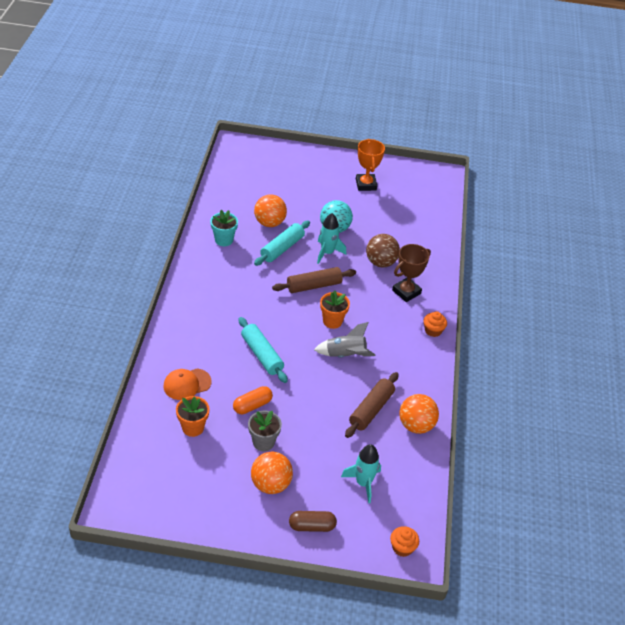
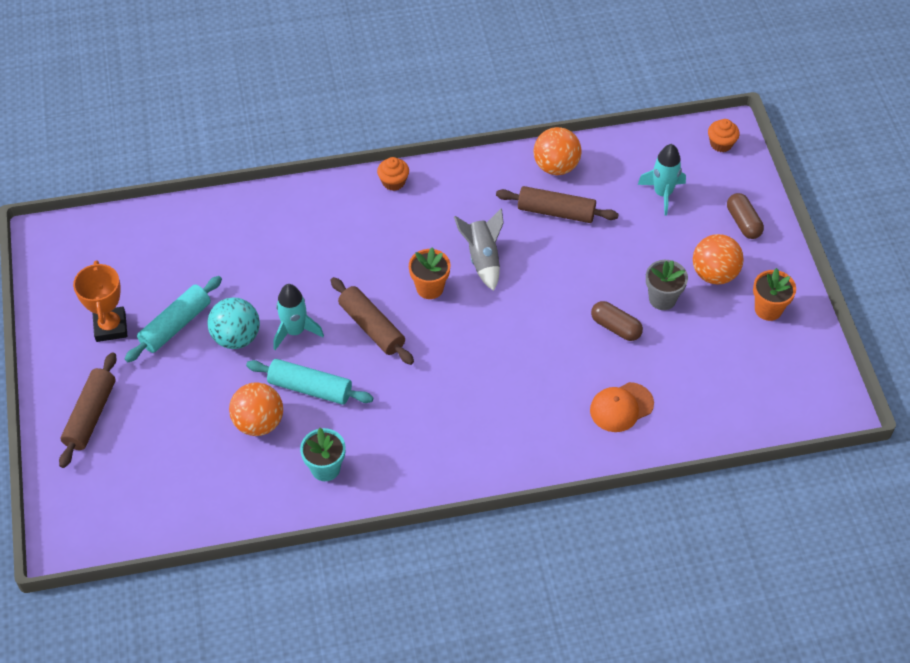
camera: 105 degrees left, 10 degrees up
(187, 384) = (621, 407): orange cap -> orange cap turned 105 degrees clockwise
(193, 427) = (683, 375): orange flower pot -> orange flower pot (768, 309)
(252, 405) = (615, 327): orange capsule -> brown capsule
(261, 355) = (529, 345): turquoise rolling pin -> turquoise rolling pin (176, 325)
(309, 166) = (90, 415): none -> brown rolling pin
(366, 184) = (111, 327): orange trophy -> orange trophy turned 75 degrees counterclockwise
(380, 262) = (287, 265): brown ball -> none
(406, 292) = (334, 224): brown trophy -> none

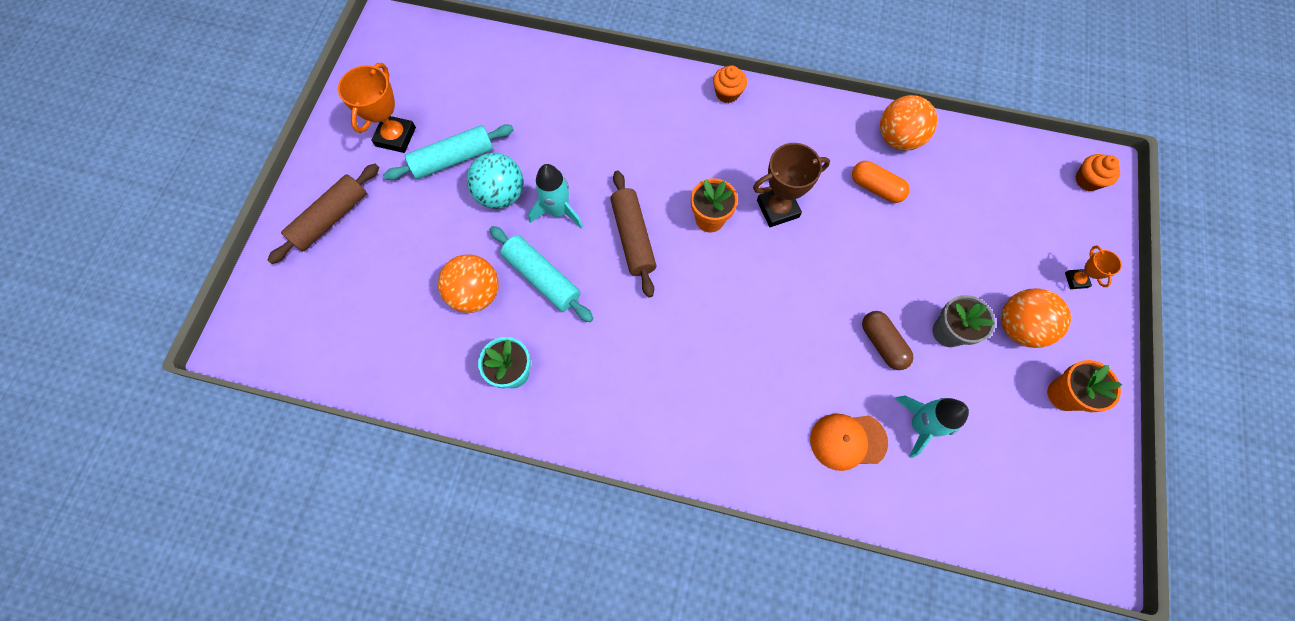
camera: 25 degrees right, 15 degrees up
(483, 258) = (777, 209): grey rocket -> brown trophy
(556, 212) = (876, 188): brown rolling pin -> orange capsule
(662, 194) = (999, 212): turquoise rocket -> turquoise rocket (919, 425)
(743, 222) = (1076, 280): brown capsule -> orange trophy

